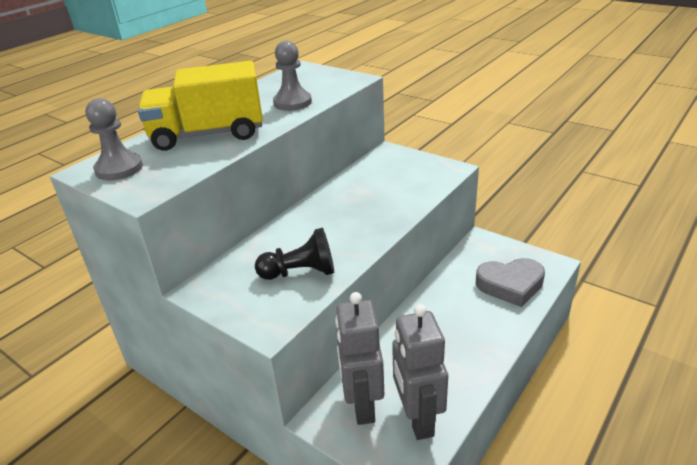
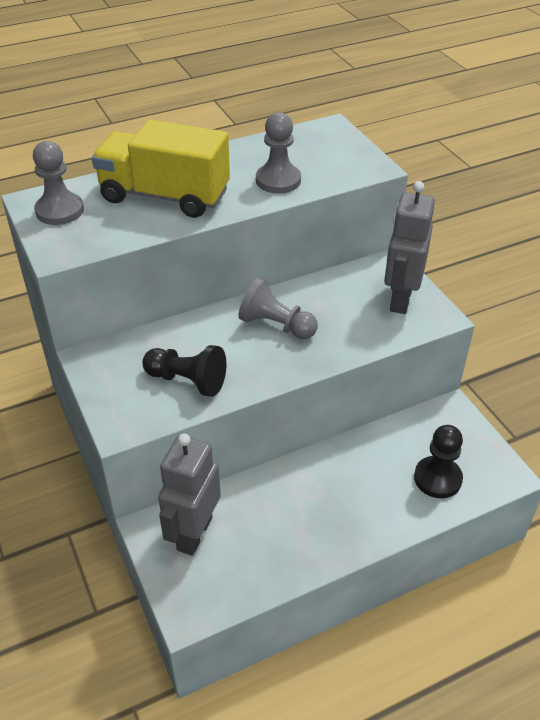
camera: 25 degrees right, 10 degrees up
(340, 212) = (276, 325): none -> grey pawn
(417, 419) = (232, 572): grey robot -> grey robot (400, 299)
(510, 285) = (437, 478): grey heart -> black pawn

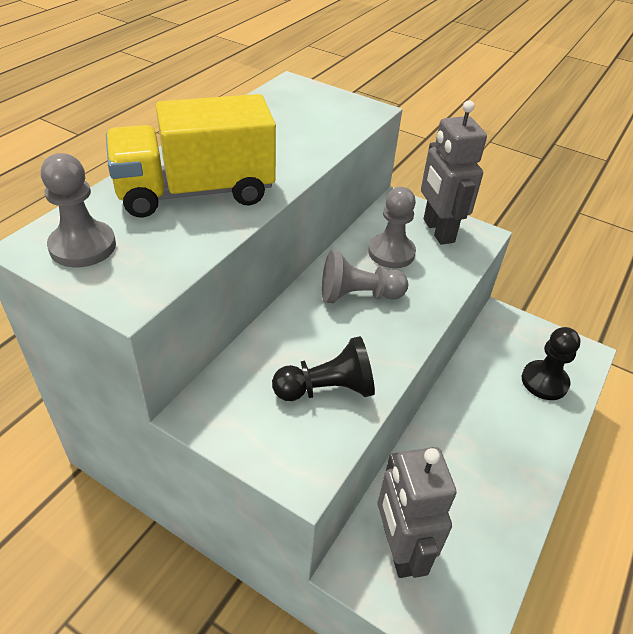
camera: 35 degrees left, 0 degrees up
(278, 180) = (297, 144): grey pawn -> grey pawn (391, 253)

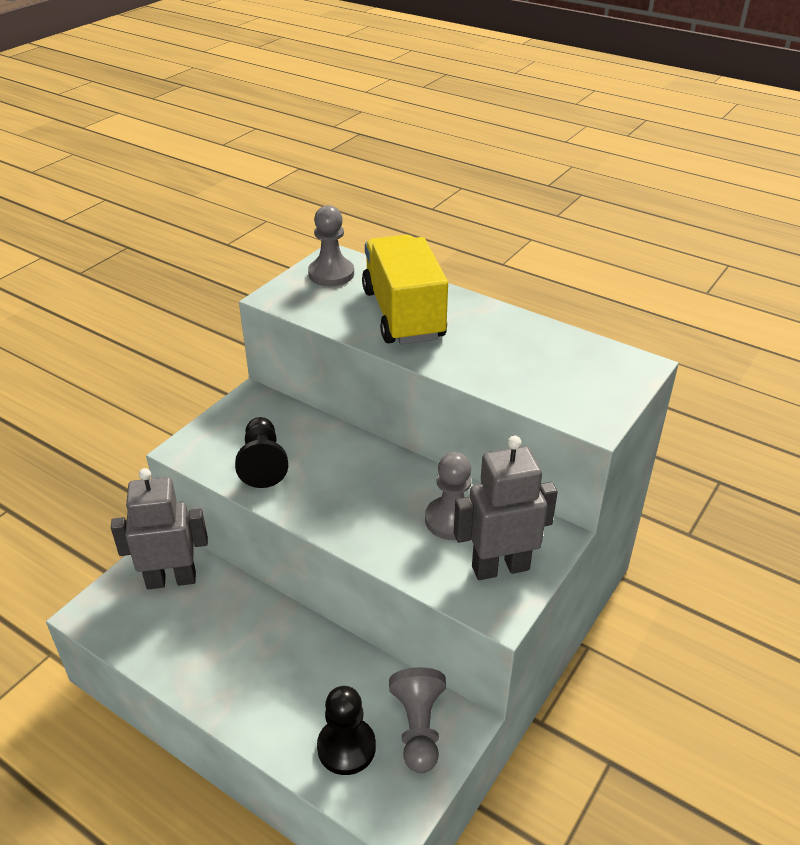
camera: 95 degrees right, 5 degrees down
(358, 295) = (380, 489): grey pawn -> grey pawn (418, 728)

